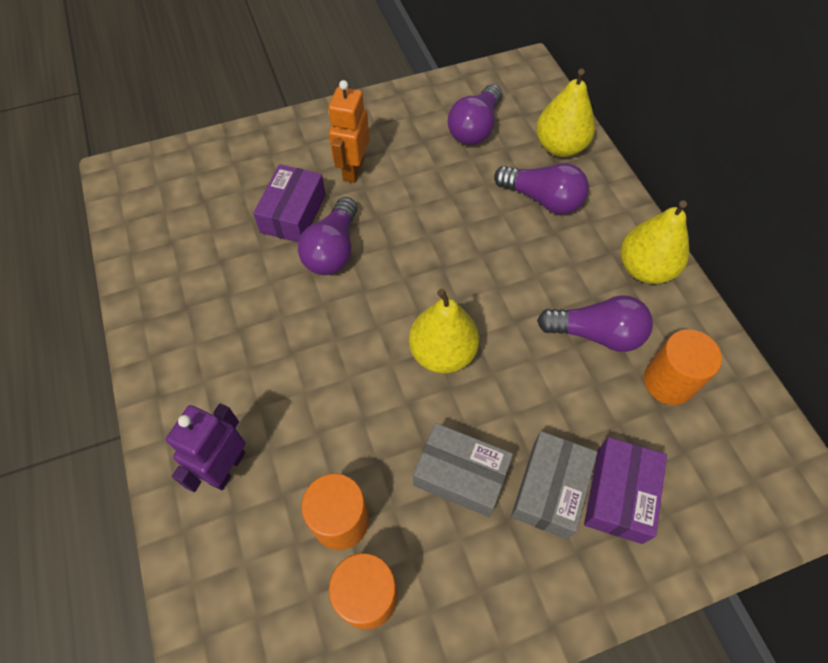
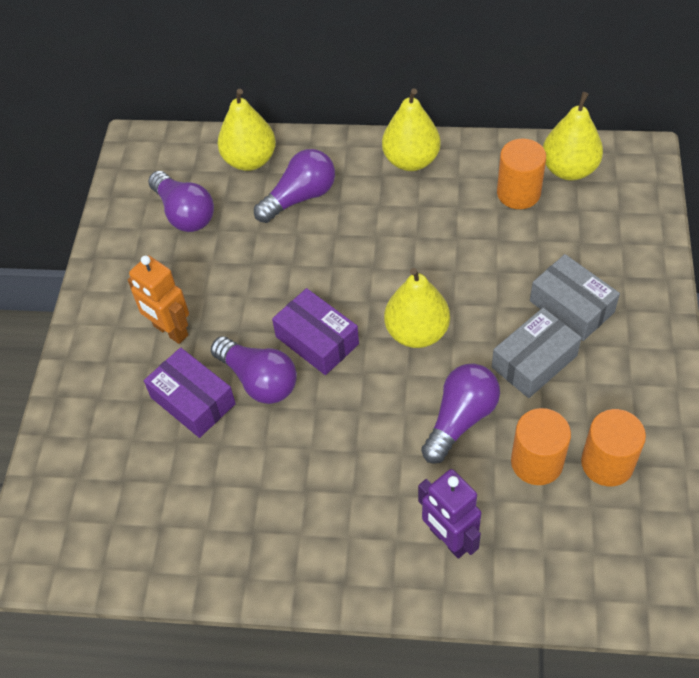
camera: 60 degrees left, 5 degrees down
(596, 334) = (454, 219): purple light bulb -> purple light bulb (460, 419)
(619, 495) = (594, 265): purple box -> purple box (317, 340)
(736, 422) = (569, 169): none -> yellow pear

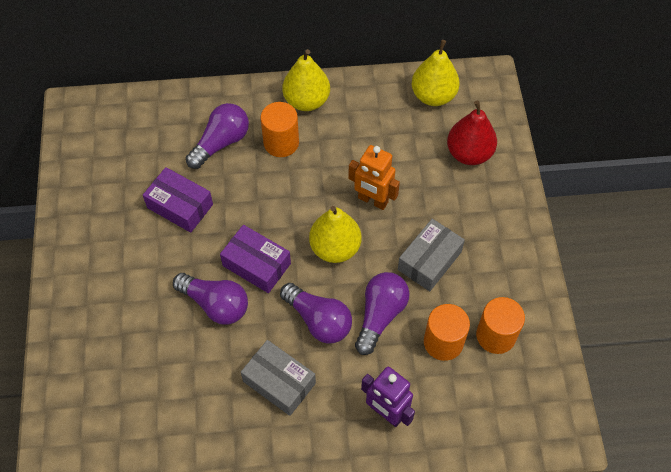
camera: 15 degrees left, 5 degrees up
(170, 331) = (134, 272): orange robot -> orange robot (372, 200)
(184, 213) = (127, 167): purple light bulb -> purple light bulb (318, 320)
(193, 401) = (165, 329): purple box -> purple box (180, 206)
(250, 160) = (173, 114): yellow pear -> none
(518, 193) = (397, 120): orange cylinder -> orange cylinder (281, 143)
(571, 306) = (451, 211): grey box -> grey box (279, 382)
(604, 240) = (469, 153): none -> red pear

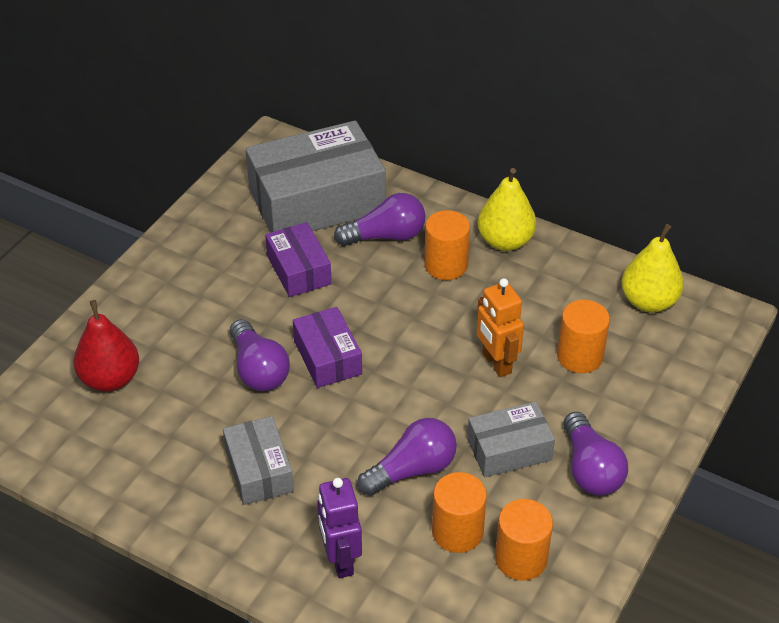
camera: 35 degrees right, 15 degrees down
(147, 141) = (317, 200): none -> grey box
(318, 320) = (345, 439): purple light bulb -> purple light bulb (590, 469)
(335, 248) = (419, 385): yellow pear -> none
(421, 163) = (580, 356): none -> orange cylinder
(469, 153) = (642, 374): red pear -> red pear (110, 379)

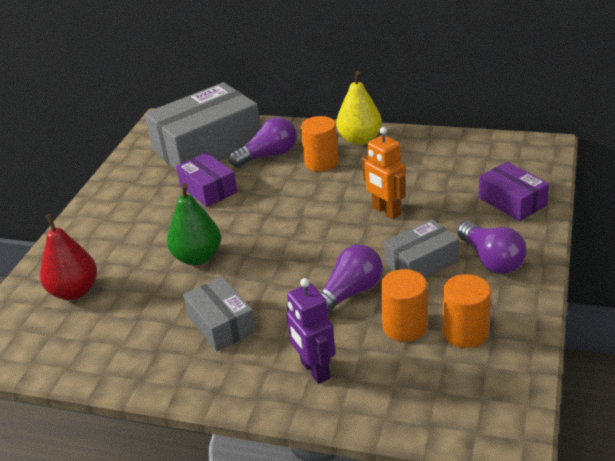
camera: 10 degrees left, 10 degrees down
(258, 370) = (197, 257): purple light bulb -> green pear
(328, 357) = (251, 237): purple box -> purple box (512, 201)
(580, 356) = (448, 193): orange cylinder -> none
(648, 302) = (483, 151): yellow pear -> none

